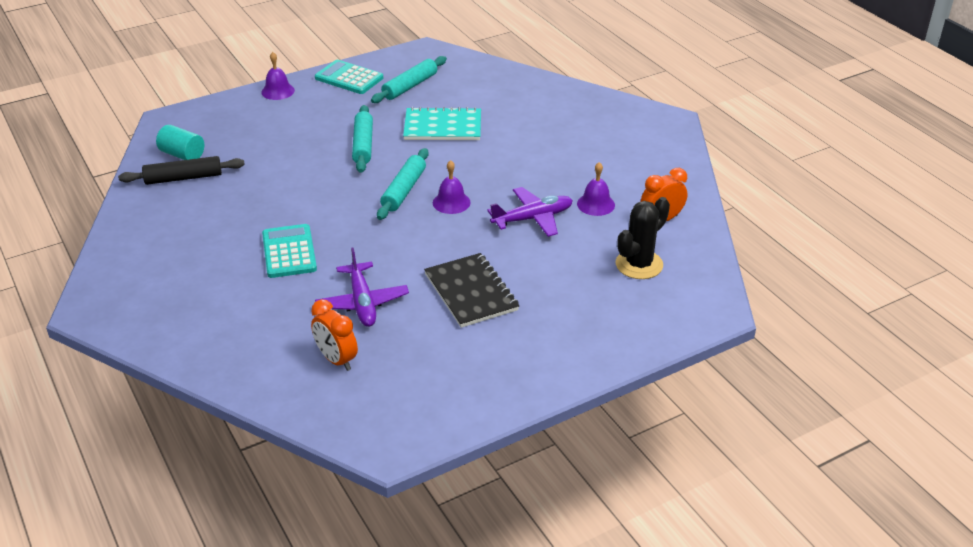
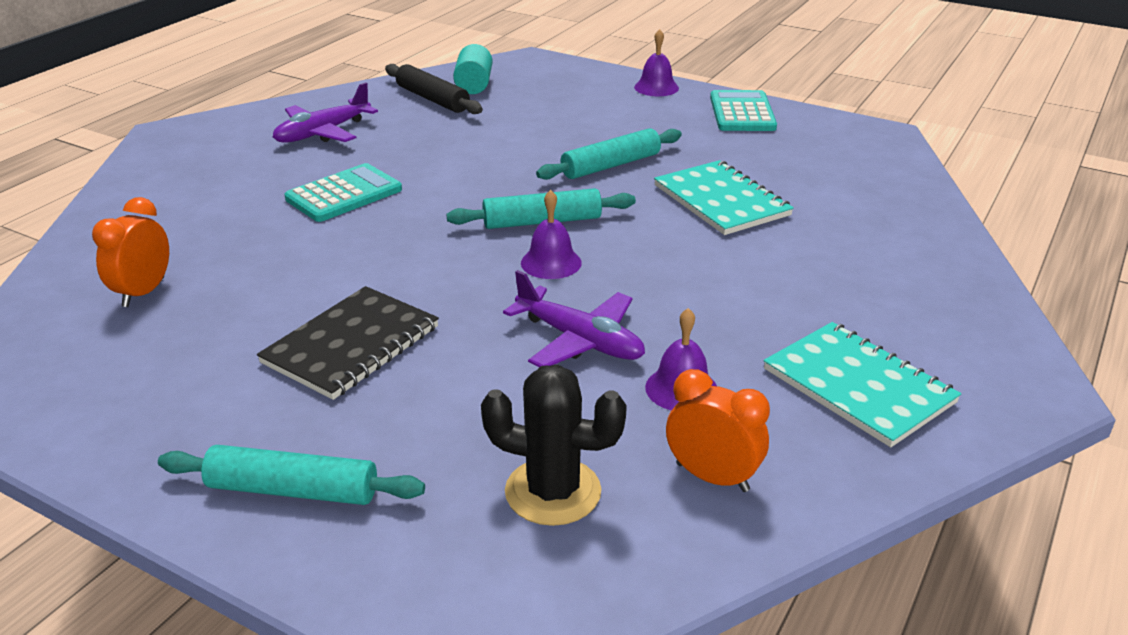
camera: 60 degrees right, 5 degrees down
(362, 303) = (272, 272): purple plane -> purple plane (322, 133)
(410, 86) = (782, 151): turquoise rolling pin -> turquoise rolling pin (293, 490)
(632, 159) = (858, 386): none -> turquoise notebook

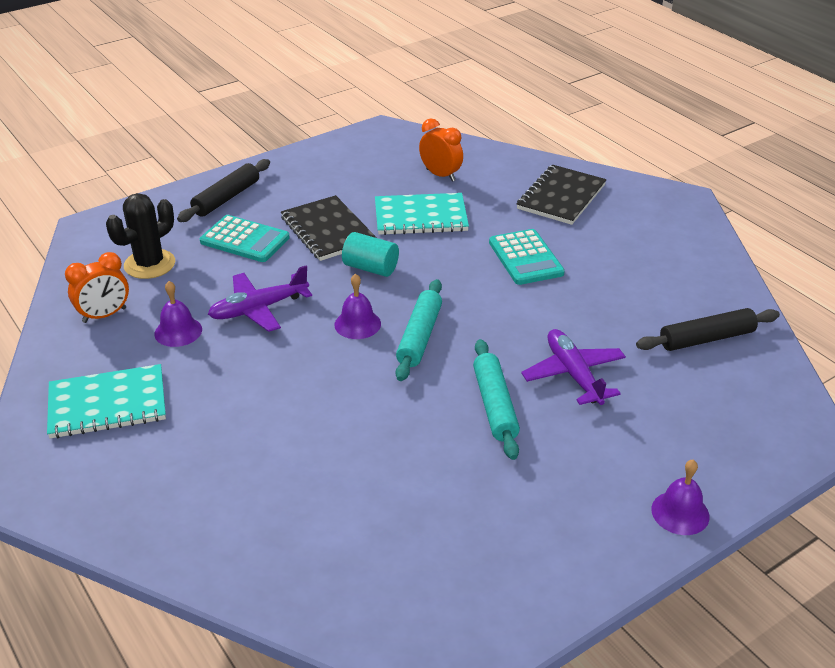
camera: 115 degrees right, 5 degrees up
(185, 197) = (561, 197): none -> black notebook
(293, 490) = (226, 198): turquoise rolling pin -> black rolling pin
(322, 133) = (650, 266): purple plane -> purple plane (573, 374)
(474, 85) = (736, 373): turquoise cylinder -> turquoise cylinder (370, 268)
(721, 200) = (384, 448): turquoise notebook -> turquoise notebook (420, 217)
(742, 113) = (571, 557): turquoise calculator -> turquoise calculator (245, 240)

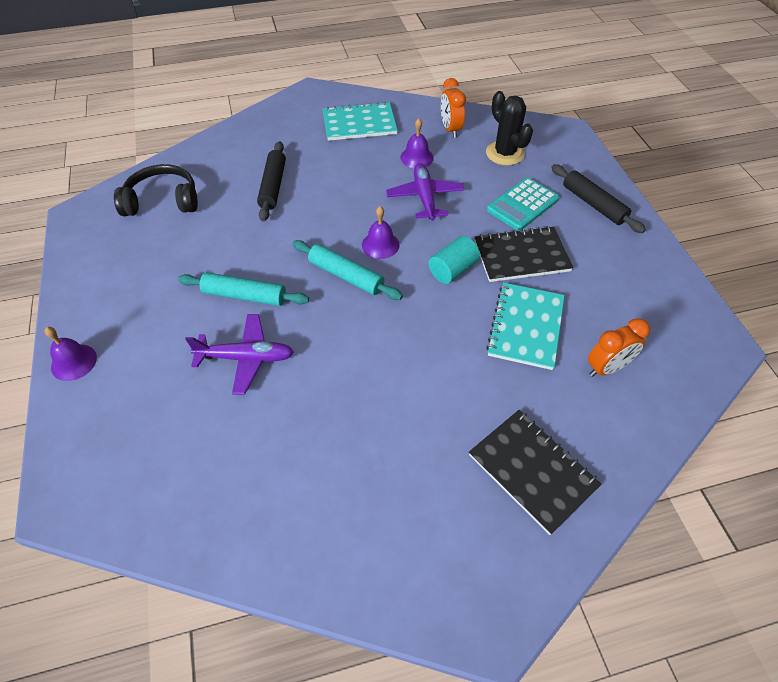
camera: 110 degrees right, 15 degrees up
(107, 404) = (359, 124): turquoise notebook -> turquoise notebook turned 75 degrees clockwise
(370, 563) = (162, 201): none -> black headphones
(525, 258) = (424, 387): turquoise calculator -> none
(706, 339) = (227, 489): black rolling pin -> black rolling pin (273, 186)

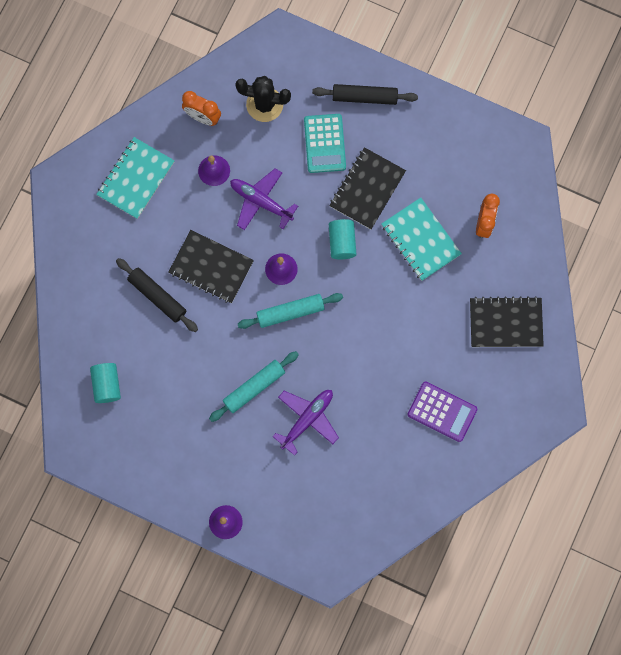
camera: 50 degrees left, 25 degrees up
(162, 201) = (107, 384): black headphones -> turquoise cylinder
(333, 202) = (211, 267): none -> black notebook
(365, 481) = (442, 411): none -> purple calculator

